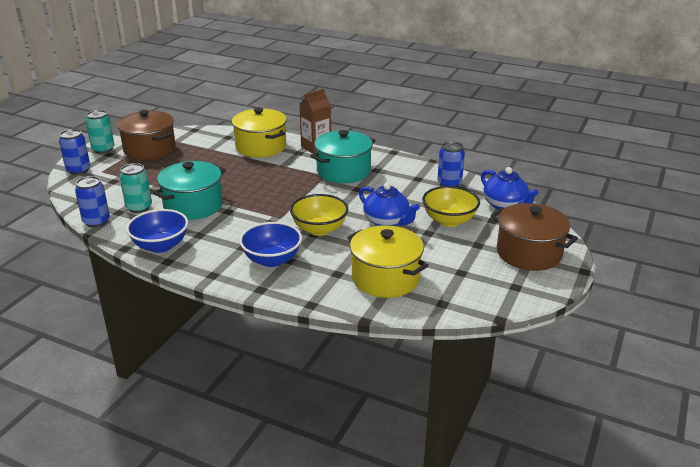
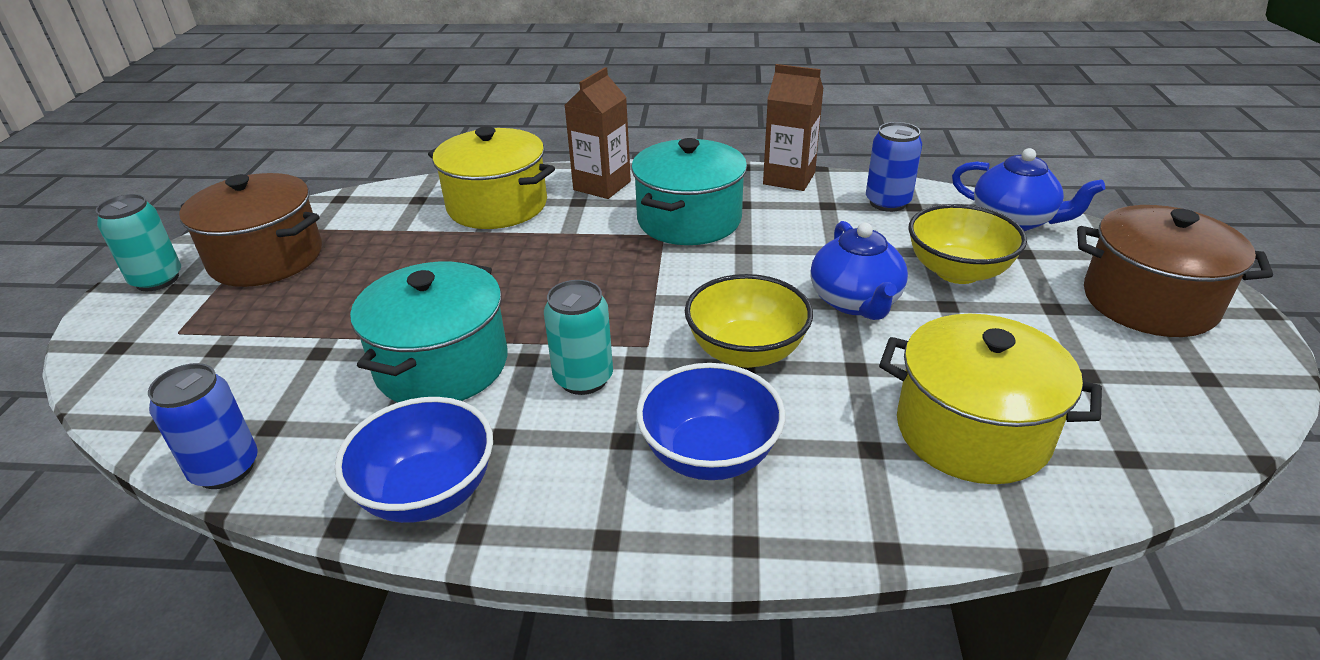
camera: 20 degrees left, 5 degrees up
(78, 170) = (117, 343): blue can -> none
(139, 207) = (316, 402): turquoise can -> turquoise can (583, 379)
(387, 222) = (855, 301): blue teapot -> blue teapot turned 60 degrees clockwise
(411, 162) = (789, 178): none -> brown carton

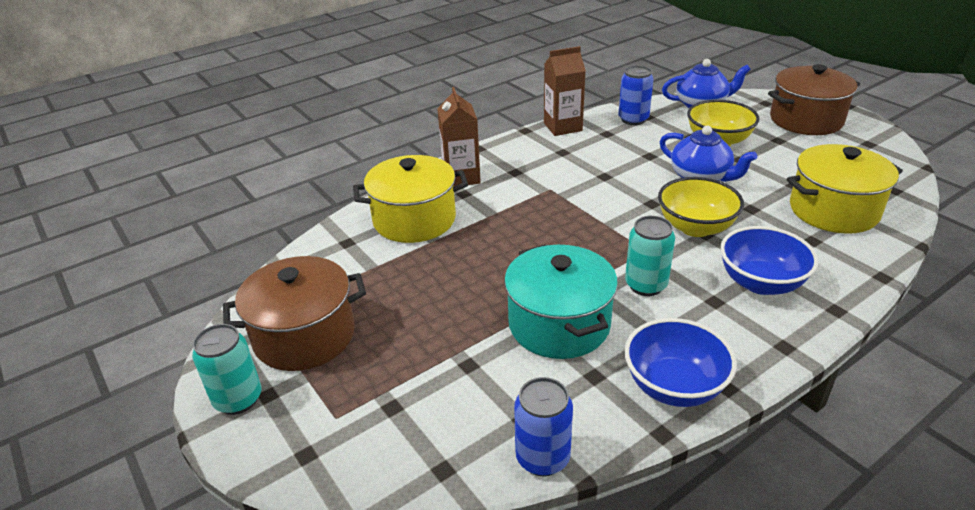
camera: 40 degrees left, 0 degrees up
(689, 220) = (549, 174): turquoise pot -> none

